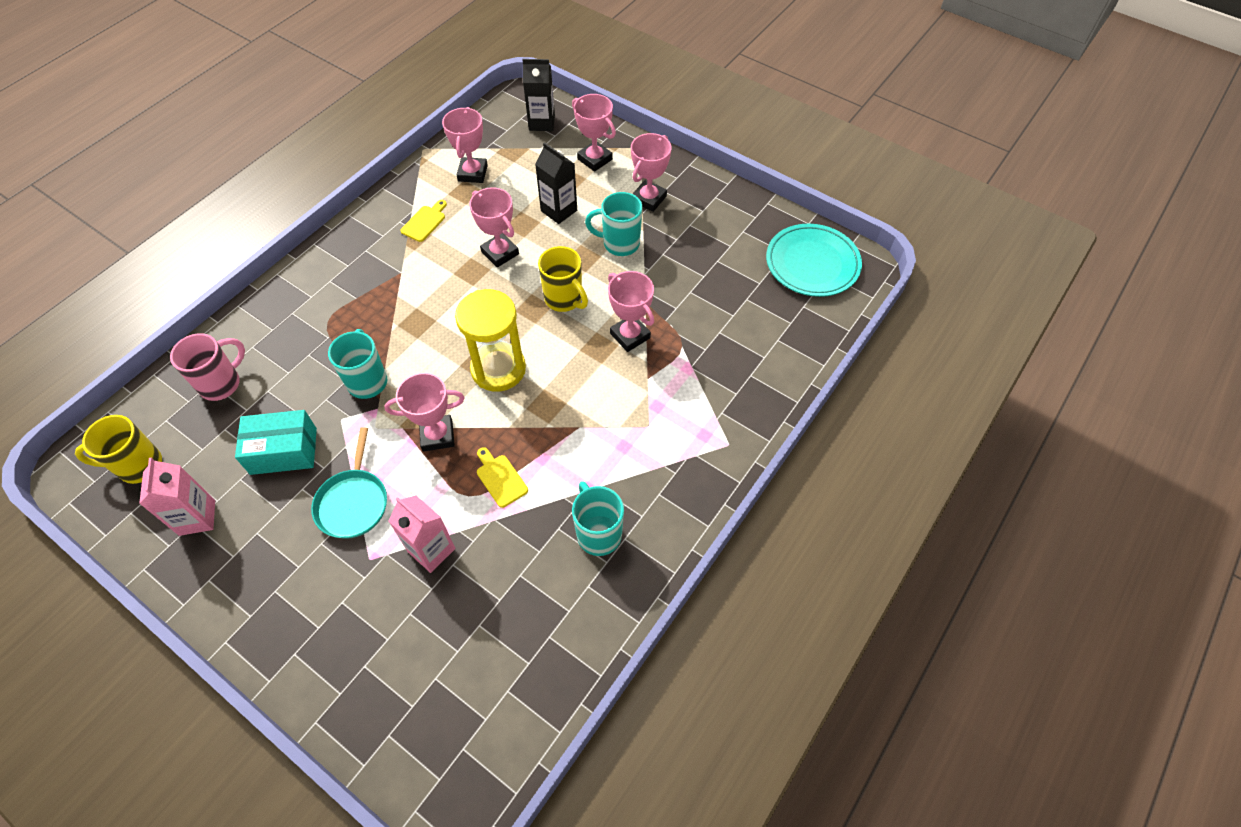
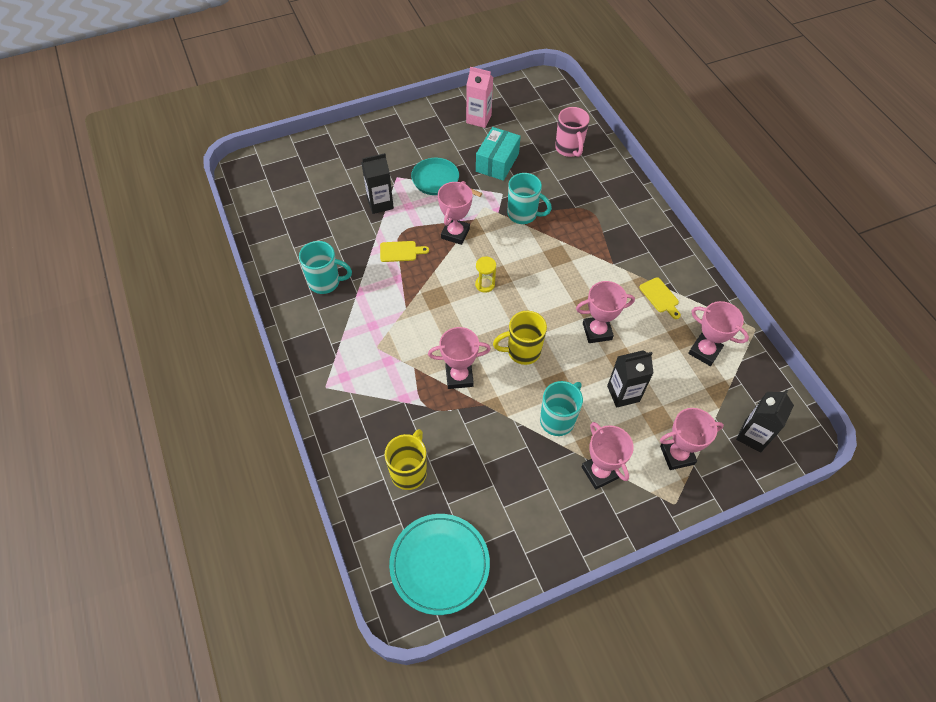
camera: 120 degrees right, 0 degrees up
(138, 466) = (531, 104): yellow mug -> yellow mug (409, 471)
(431, 550) = (380, 203): pink carton -> black carton
(498, 369) = (485, 284): yellow hourglass -> yellow hourglass, size x0.46

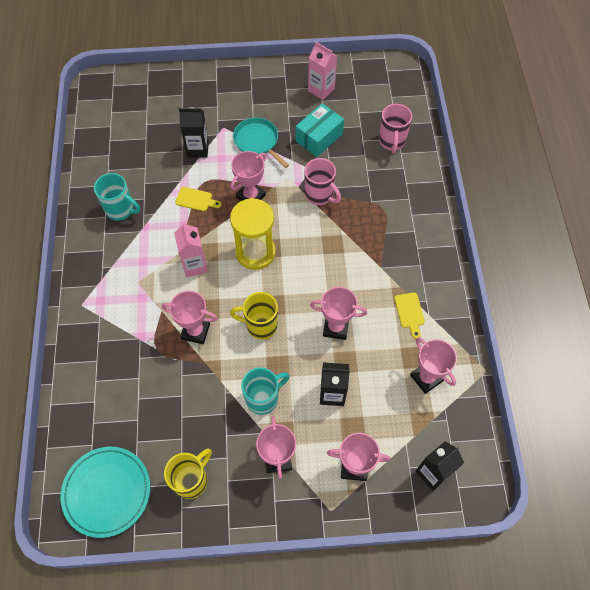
camera: 20 degrees right, 5 degrees up
(409, 471) = (117, 402): yellow mug -> yellow mug (191, 480)
(428, 314) = (195, 265): none -> pink carton
(485, 284) = (255, 252): yellow hourglass -> yellow hourglass, size x2.17
(523, 214) = (320, 195): turquoise mug -> pink mug

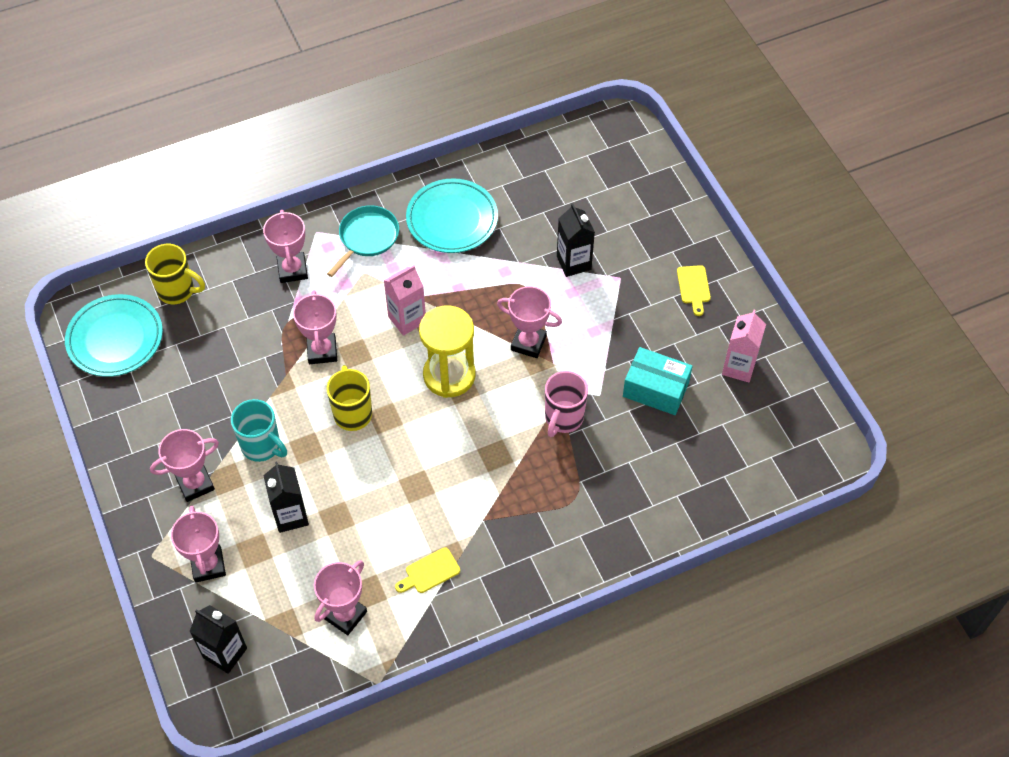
camera: 70 degrees right, 5 degrees down
(121, 210) = (452, 219): turquoise mug -> turquoise plate
(191, 480) = (148, 410): yellow mug -> yellow mug (177, 291)
(196, 200) = (498, 288): yellow cutting board -> yellow cutting board (694, 287)
(258, 141) = (616, 322): turquoise pan -> turquoise pan (367, 238)
(335, 327) = (378, 494): pink trophy -> pink trophy (292, 270)
(392, 142) = (690, 479): pink mug -> none

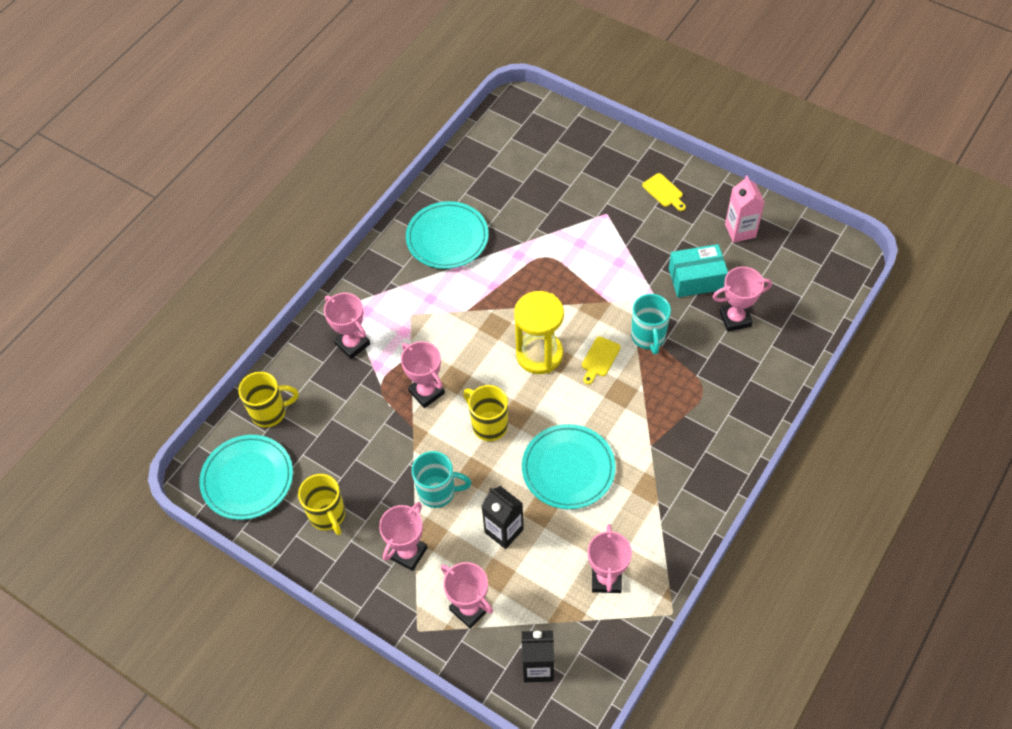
camera: 30 degrees left, 0 degrees up
(155, 410) = (328, 516): none -> yellow mug
(367, 238) = (392, 287): turquoise pan -> none
(391, 495) = (568, 469): none -> turquoise plate
(407, 319) = (473, 331): pink carton -> none
(430, 572) = (643, 507): yellow cutting board -> yellow cutting board (599, 359)
(528, 343) = (578, 297): pink trophy -> pink trophy (735, 319)
(563, 418) = (648, 337): pink mug -> turquoise mug
(573, 263) = (564, 221): black carton -> none

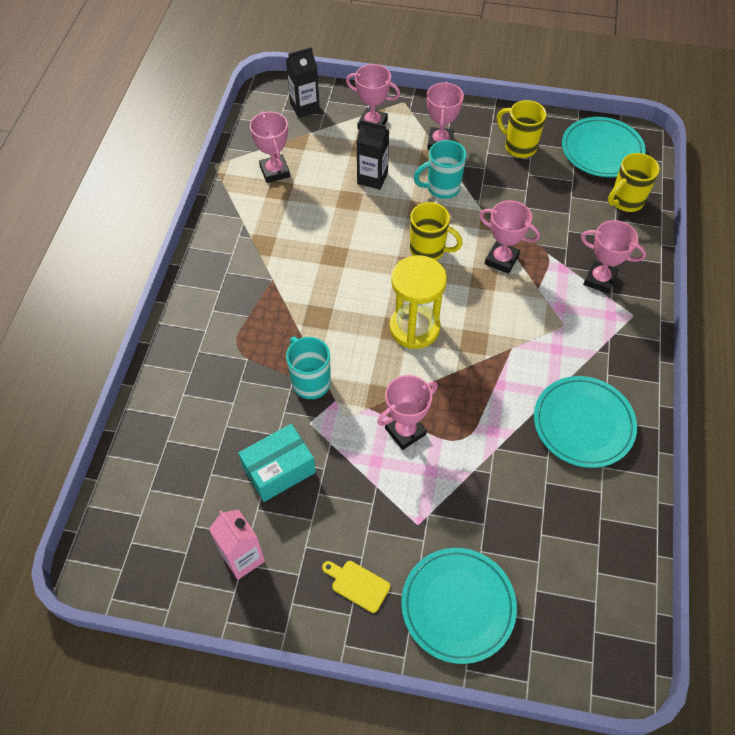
camera: 155 degrees right, 0 degrees up
(568, 469) = (340, 238): turquoise plate -> turquoise plate (458, 606)
(599, 359) = (352, 343): yellow cutting board -> none
(735, 319) = (222, 435): pink trophy -> pink trophy (405, 431)

